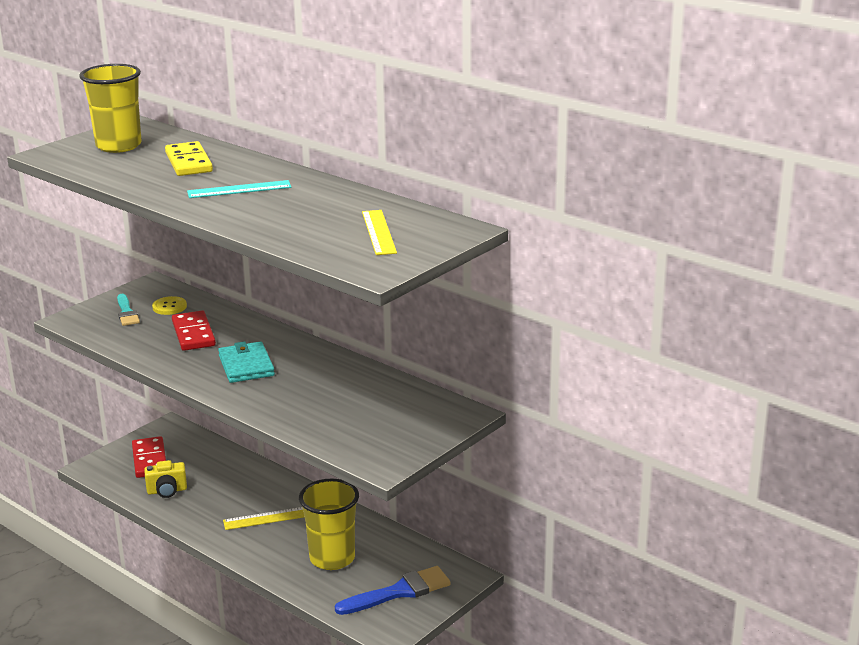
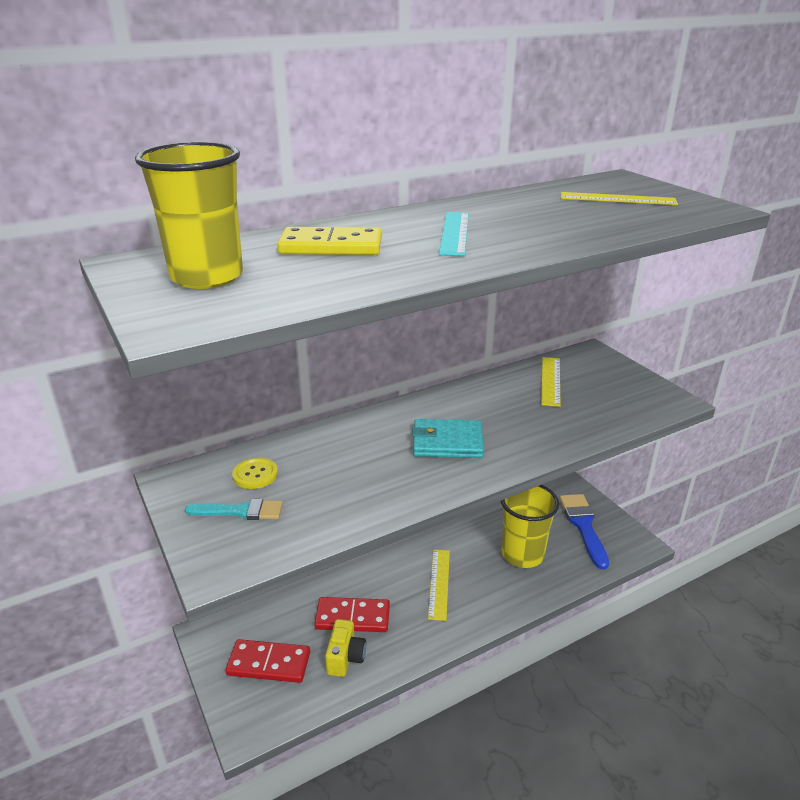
camera: 70 degrees left, 5 degrees up
(193, 334) = (344, 466): red domino -> red domino (352, 617)
(383, 397) = (550, 381): none -> yellow ruler

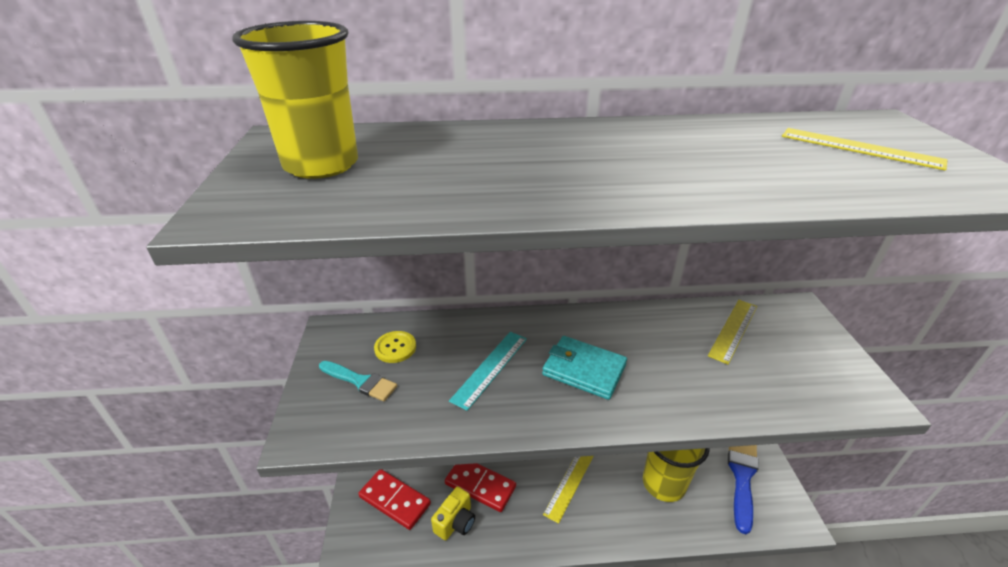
camera: 25 degrees right, 5 degrees up
(331, 247) = (468, 153): yellow domino -> none
(455, 233) = (613, 160): turquoise ruler -> turquoise ruler (490, 368)

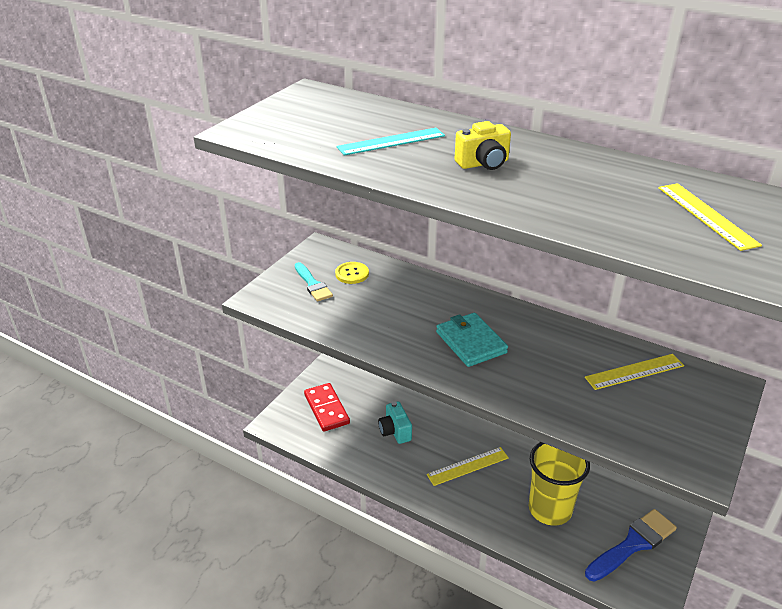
camera: 35 degrees right, 0 degrees up
(321, 165) = (312, 116): yellow cup -> none
(455, 522) = (358, 444): yellow camera -> yellow camera (483, 164)
(480, 485) = (395, 431): red domino -> turquoise camera
(490, 368) = (403, 312): turquoise ruler -> turquoise ruler (391, 141)

